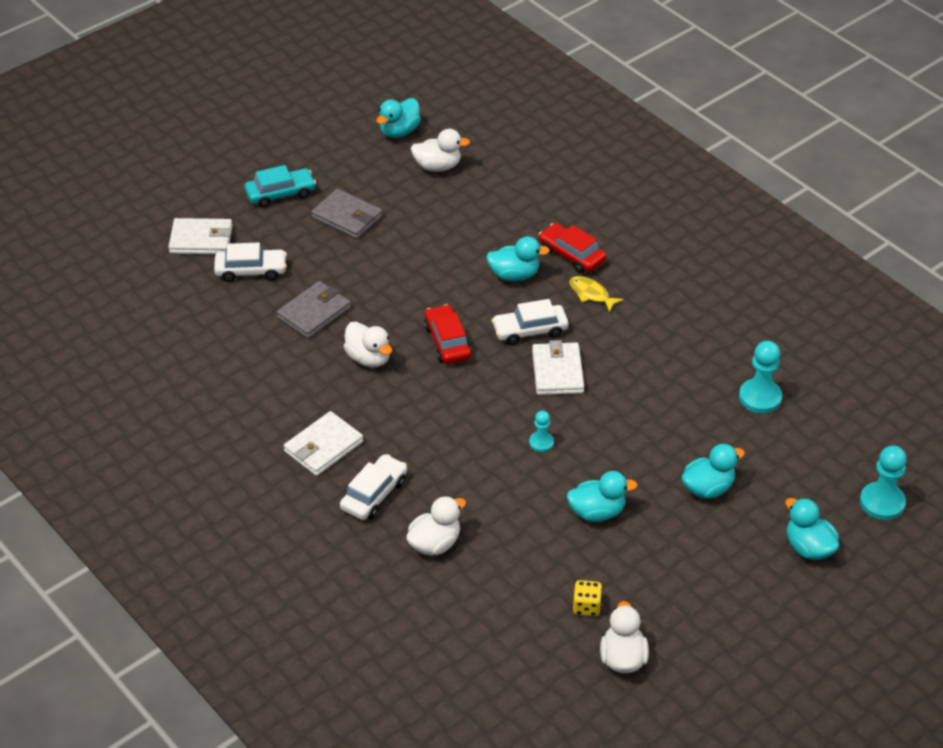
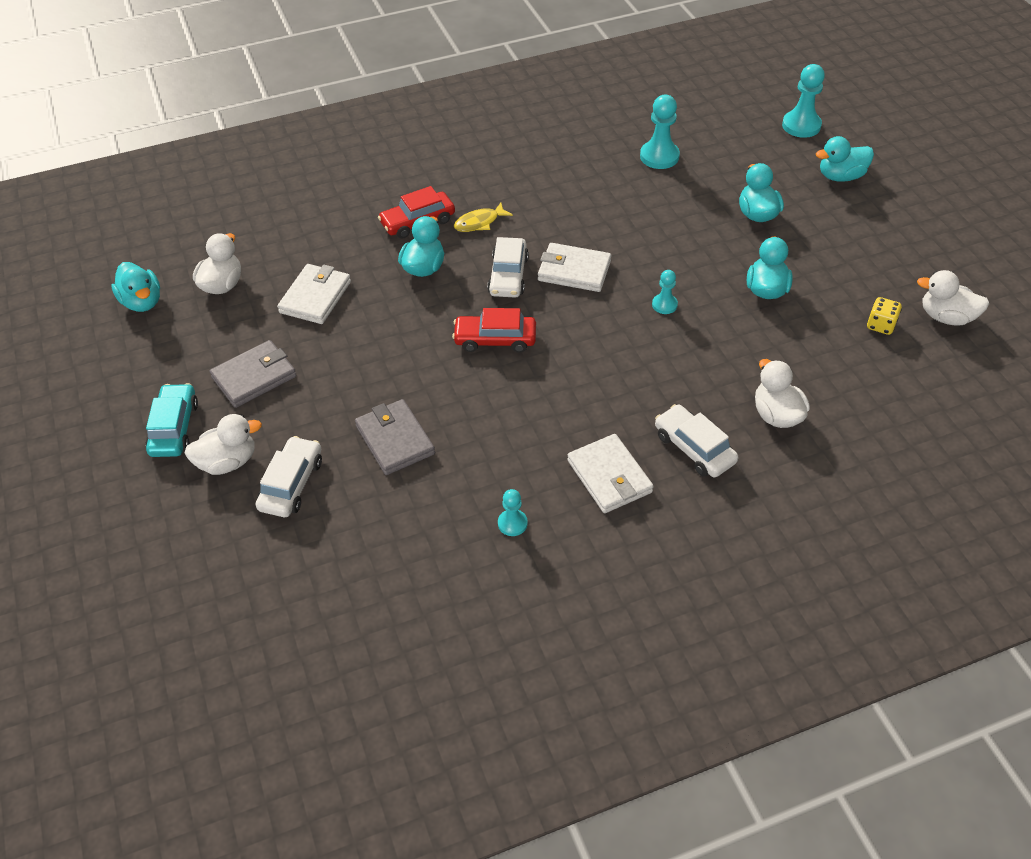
camera: 70 degrees left, 5 degrees up
(201, 239) = (205, 523): white wallet -> white wallet (315, 297)
(256, 400) = (512, 523): none -> turquoise pawn
(369, 358) = (490, 408): white duck -> white duck (228, 462)

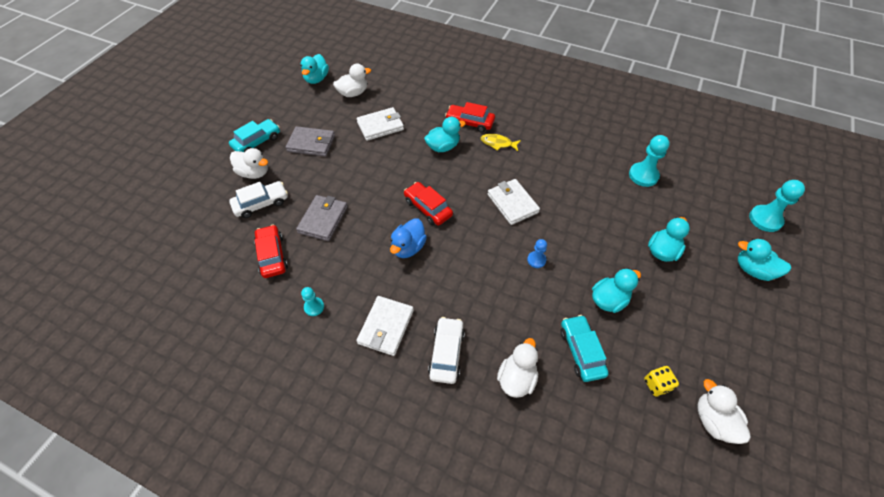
camera: 45 degrees right, 5 degrees up
(390, 520) = (272, 255): none -> red car
(508, 275) = (476, 181): white car -> none
(529, 391) = (408, 247): none -> blue duck
(664, 305) = (536, 260): turquoise pawn -> blue pawn
(797, 349) = (581, 351): none -> turquoise car

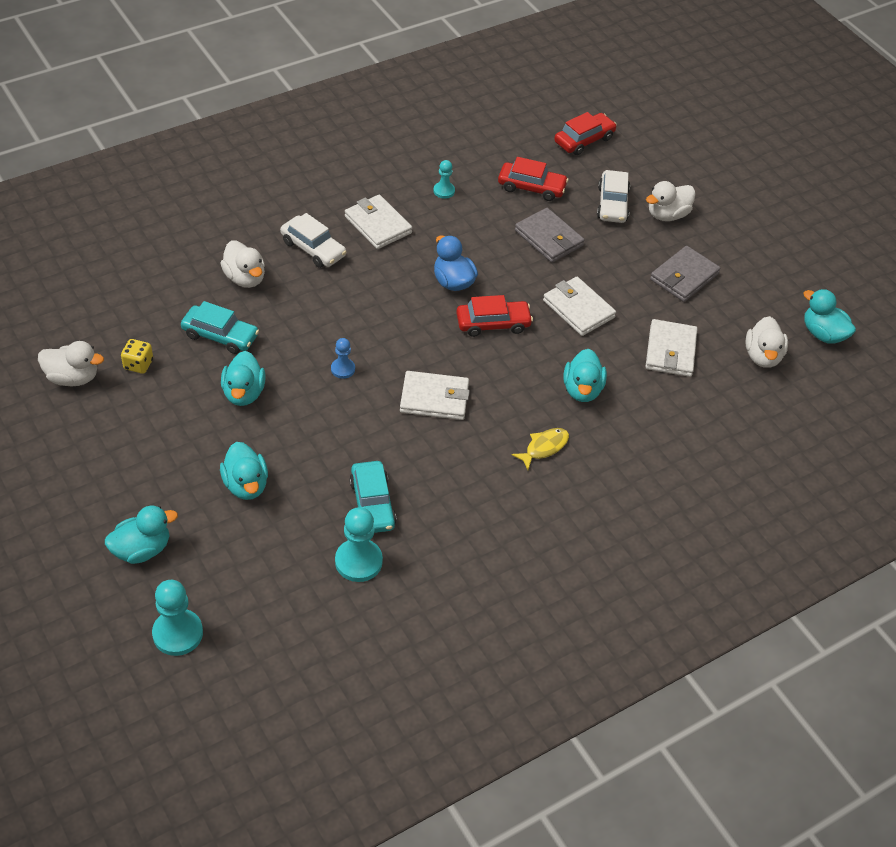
camera: 120 degrees right, 5 degrees down
(257, 142) = (722, 234): turquoise car -> turquoise car (372, 504)
(380, 176) = (578, 309): none -> white wallet
(470, 122) = (608, 443): red car -> red car (584, 140)

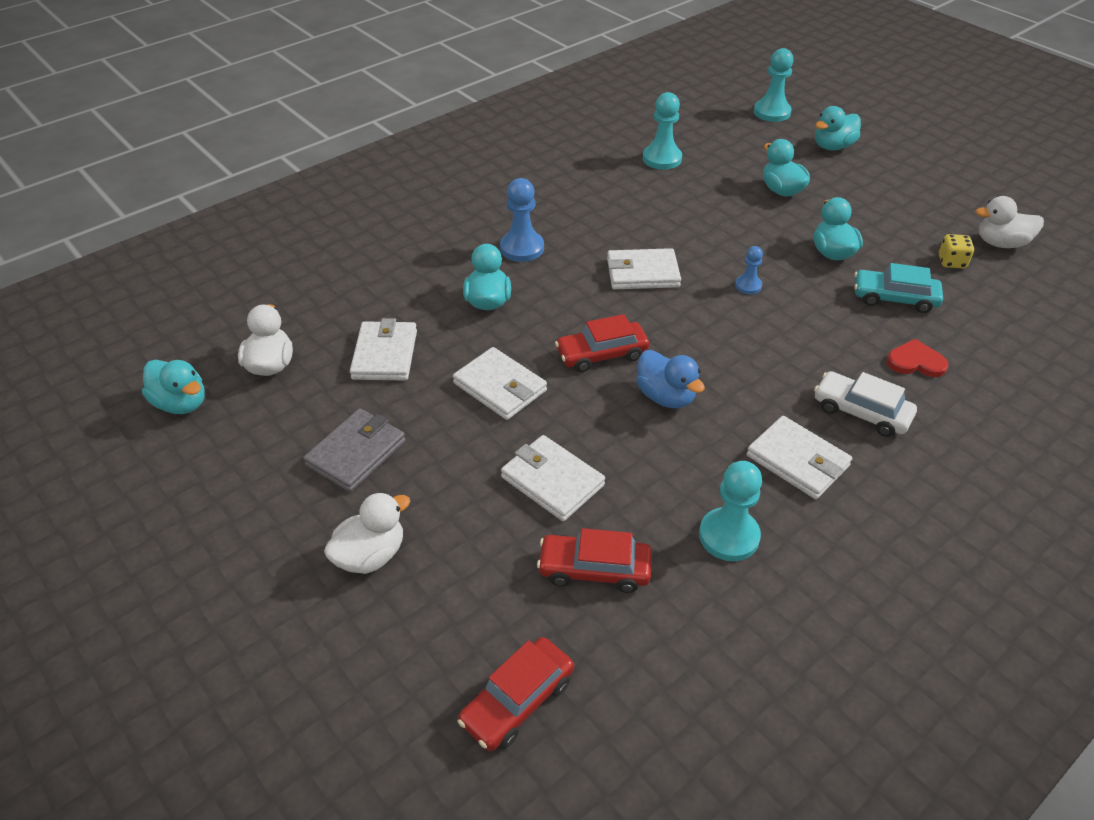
camera: 175 degrees right, 5 degrees down
(245, 278) = (915, 362): white duck -> red heart
(372, 504) = (667, 192): turquoise car -> none
(444, 191) = (729, 536): turquoise pawn -> turquoise pawn, size x1.75
(544, 447) = (522, 248): yellow fish -> blue pawn
(549, 238) = (552, 481): grey wallet -> white wallet
(612, 204) = (460, 560): white car -> none

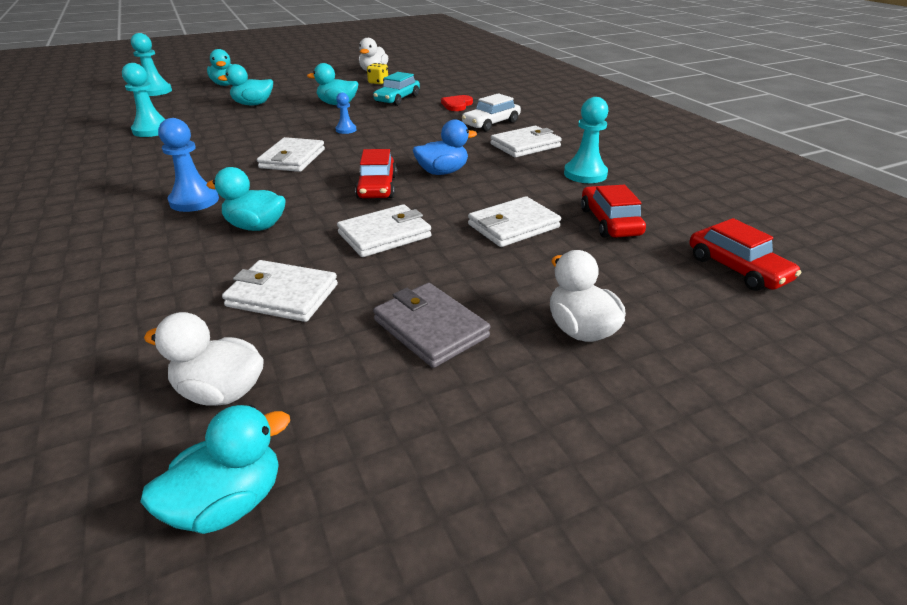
camera: 75 degrees left, 10 degrees down
(594, 569) = (609, 222): red car -> red car turned 150 degrees clockwise

